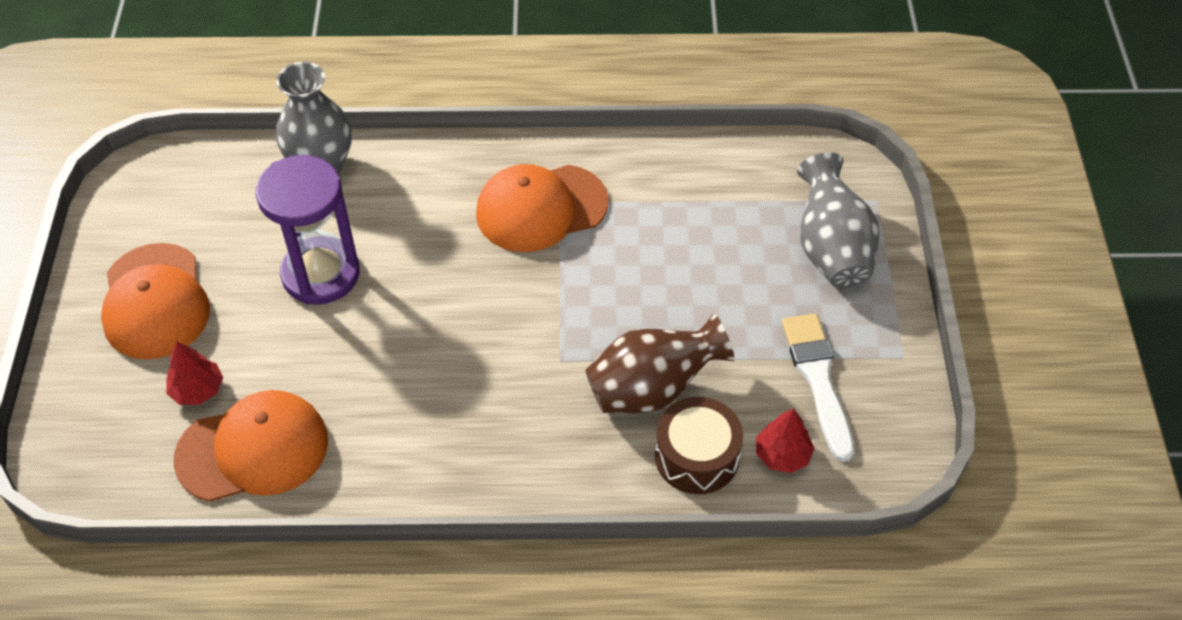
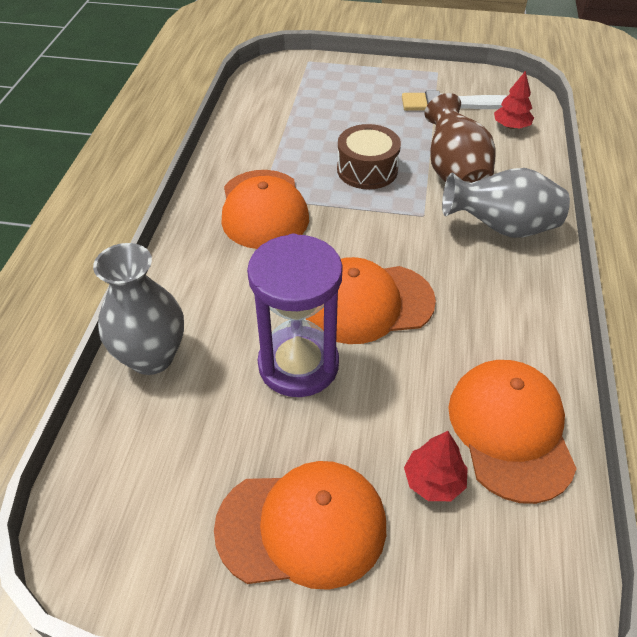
camera: 80 degrees left, 5 degrees down
(407, 319) = (367, 303): none -> orange cap
(696, 456) = (513, 161): brown drum -> brown drum (367, 170)
(831, 249) = (344, 83): grey vase -> grey vase (502, 228)

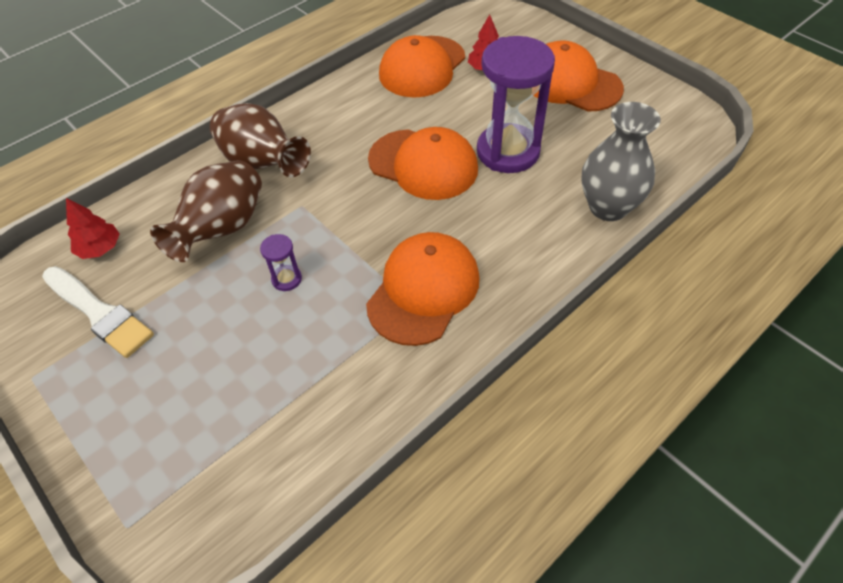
camera: 140 degrees left, 5 degrees up
(367, 170) = (286, 279): brown drum -> purple hourglass
(502, 228) = (262, 163): grey vase -> brown vase

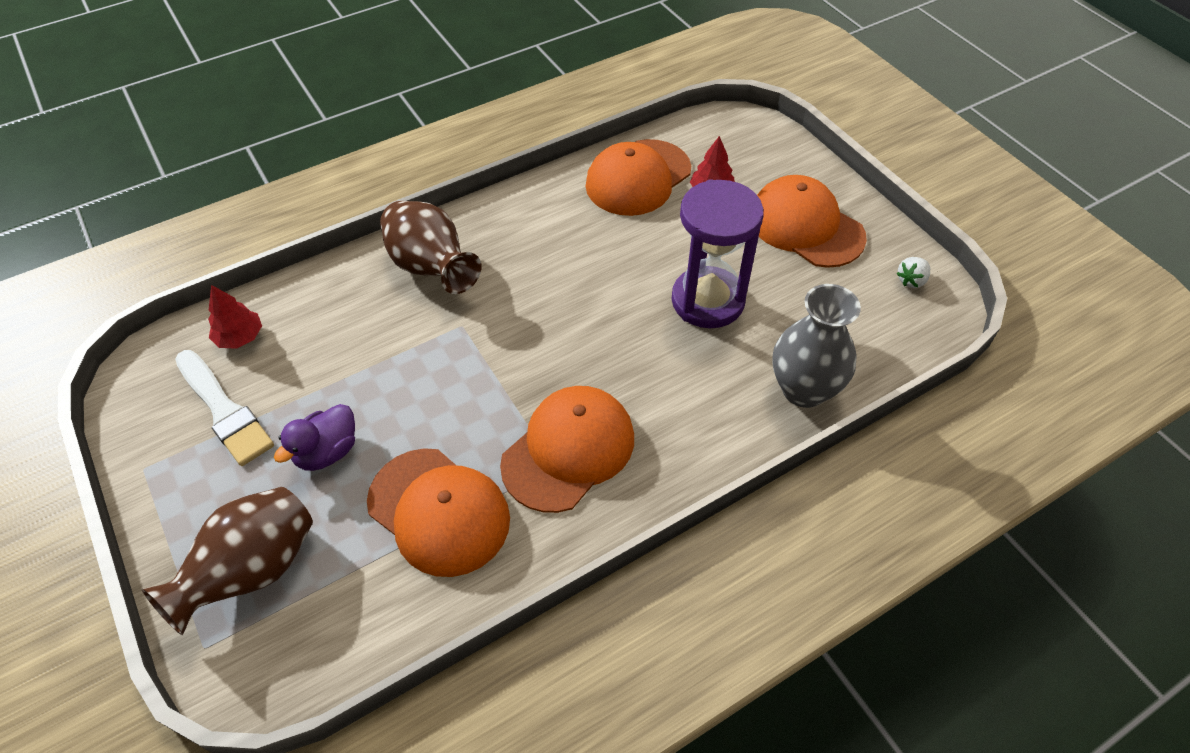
camera: 10 degrees right, 0 degrees up
(205, 331) = (327, 452): none -> purple duck
(222, 229) = (371, 338): brown vase -> brown vase (253, 571)
(286, 279) = (425, 409): purple hourglass -> none
(423, 164) = (607, 300): orange cap -> orange cap (439, 511)
(667, 110) = (911, 280): none -> white strawberry

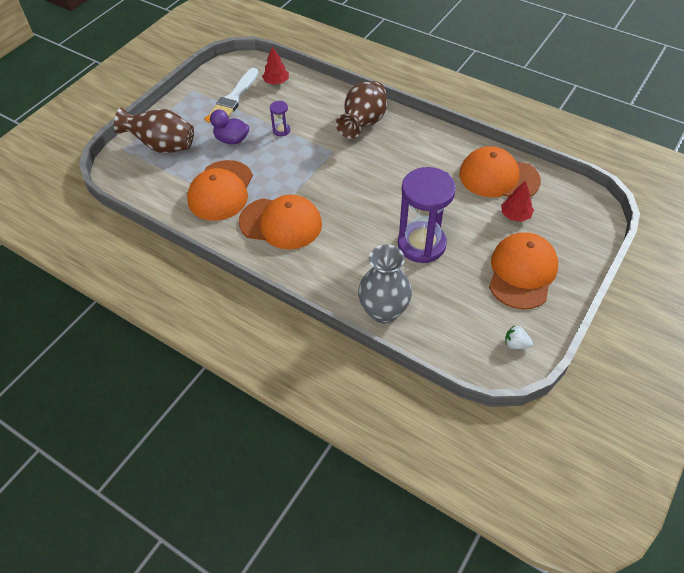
camera: 65 degrees right, 0 degrees up
(362, 373) = (281, 130): none -> purple hourglass

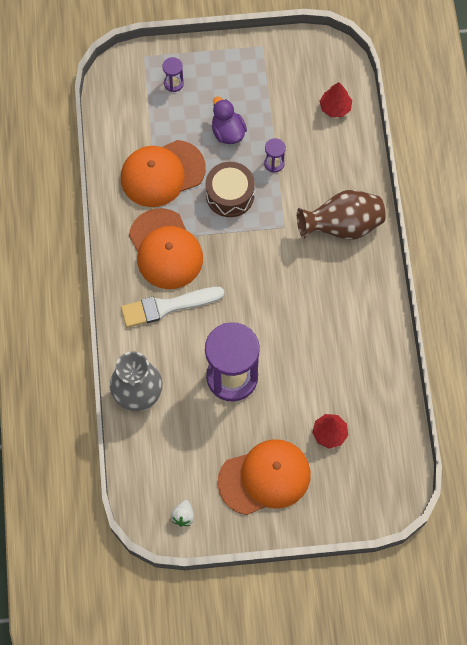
camera: 50 degrees right, 15 degrees up
(162, 146) = (173, 83): brown vase -> purple hourglass
(234, 98) = (282, 89): white brush -> white brush (167, 306)
(278, 165) = (230, 195): none -> brown drum
(498, 177) = (368, 390): orange cap -> none
(516, 344) = (183, 516): white strawberry -> white strawberry turned 150 degrees counterclockwise

